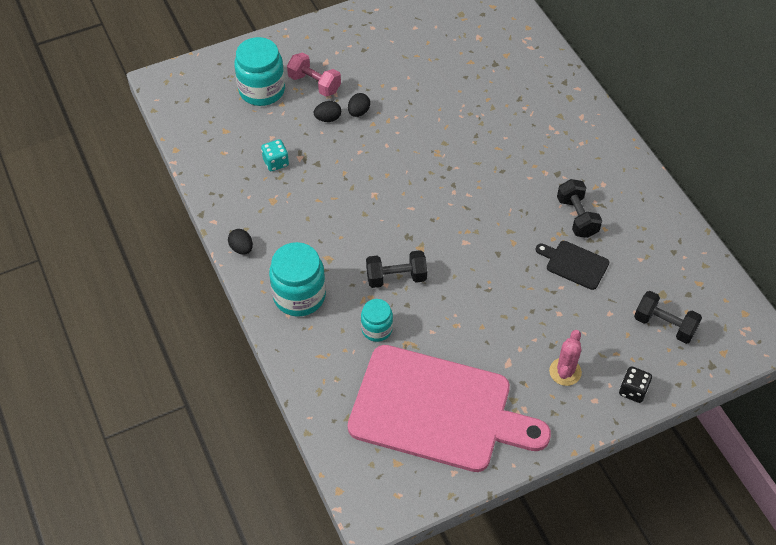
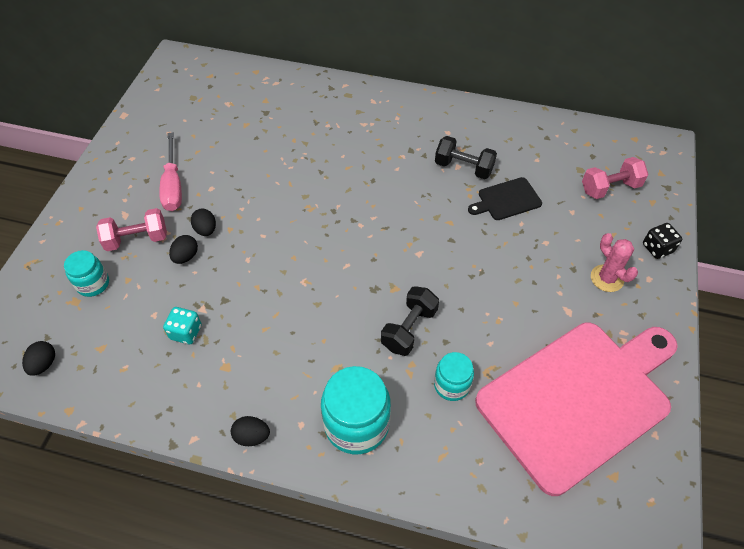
camera: 50 degrees left, 0 degrees up
(190, 114) = (44, 364): none -> black egg
(262, 90) = (93, 284): turquoise jar -> turquoise jar, size x0.58
(374, 66) = (173, 185): none -> pink screwdriver
(664, 325) = (610, 188): black dumbbell -> pink dumbbell

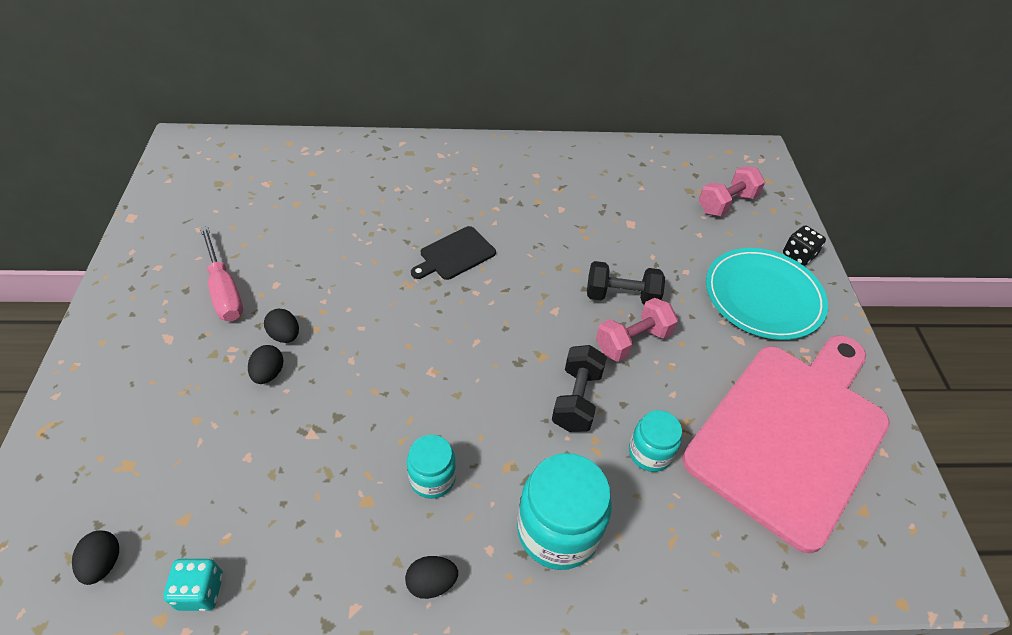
camera: 20 degrees left, 5 degrees down
(93, 284) = (148, 436): turquoise jar -> turquoise jar (432, 478)
(137, 239) = (194, 365): pink dumbbell -> pink dumbbell (632, 341)
(186, 332) = (298, 469): turquoise dice -> turquoise dice (200, 591)
(463, 167) = (568, 209): black dumbbell -> black dumbbell (621, 296)
(507, 200) = (627, 234): black cutting board -> black cutting board (455, 255)
(607, 278) = (763, 296): pink cactus -> turquoise plate

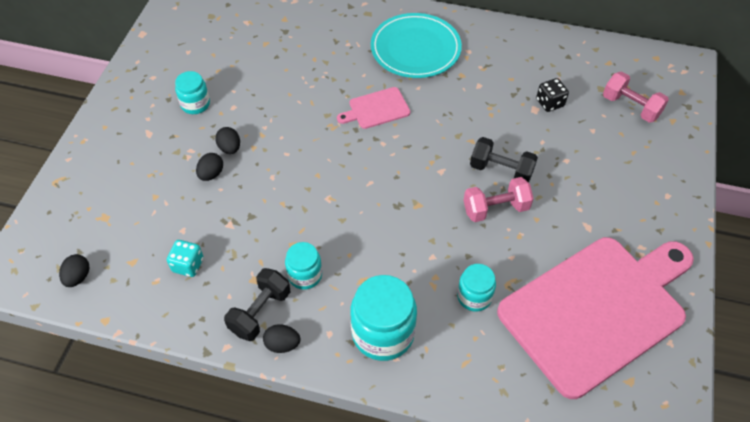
camera: 20 degrees right, 5 degrees up
(200, 591) = (133, 310): turquoise dice -> turquoise dice (188, 265)
(224, 290) = (195, 104): pink screwdriver -> turquoise jar
(455, 255) = (376, 109): black cutting board -> pink cutting board
(576, 399) = (432, 244): black dumbbell -> black dumbbell (260, 312)
(726, 203) = (630, 107): pink dumbbell -> pink dumbbell turned 60 degrees clockwise
(763, 296) = (626, 195): turquoise plate -> turquoise plate (415, 49)
(798, 255) = (676, 166): black dice -> black dice (550, 103)

